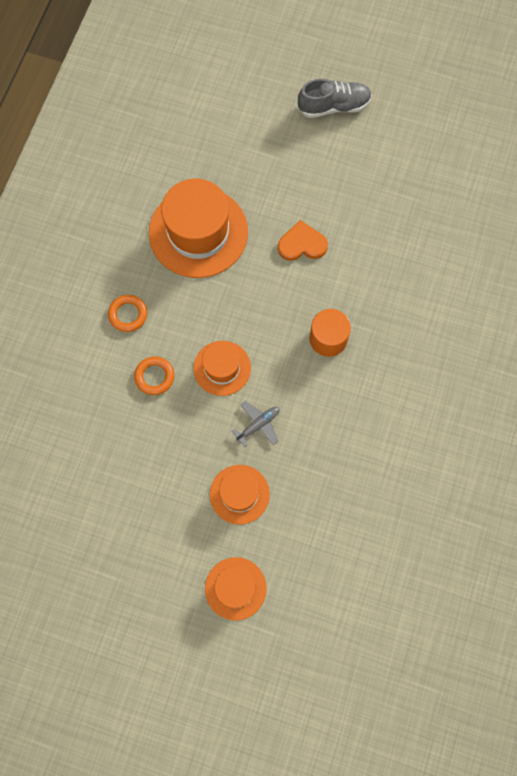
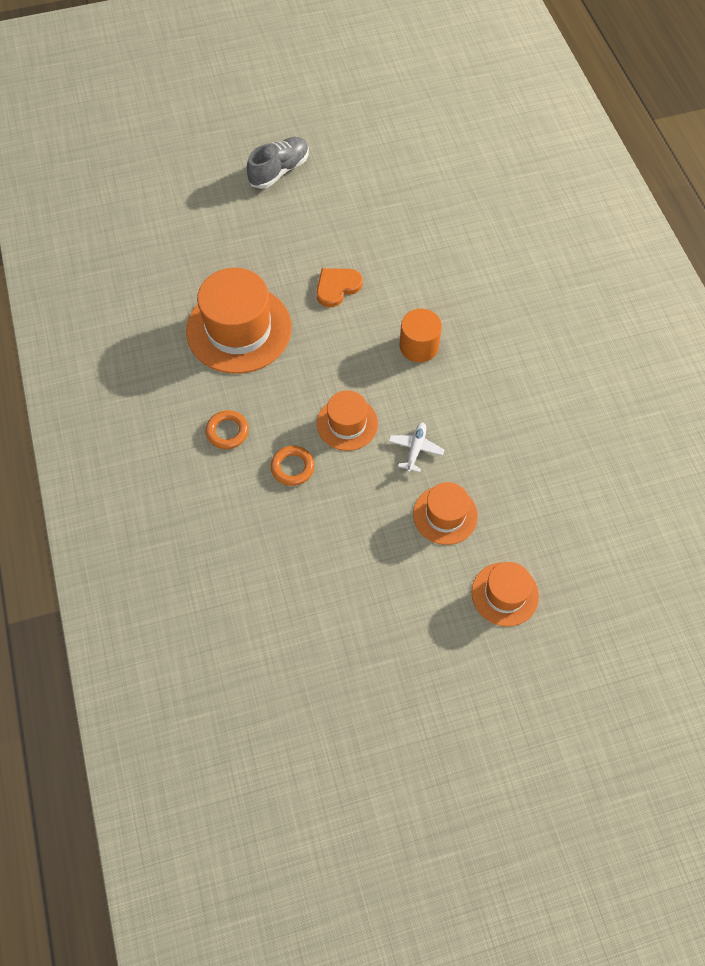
camera: 35 degrees left, 10 degrees down
(258, 424) = (415, 449): grey plane -> white plane

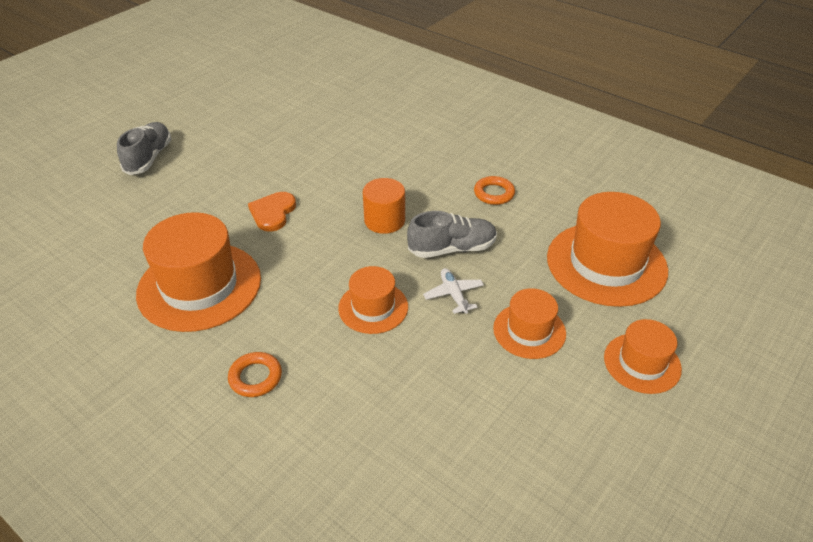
camera: 35 degrees left, 20 degrees down
(292, 467) = (351, 372): orange ring -> orange ring (494, 193)
(450, 406) = (452, 248): none -> grey shoe
(564, 496) = (606, 263): none -> orange hat

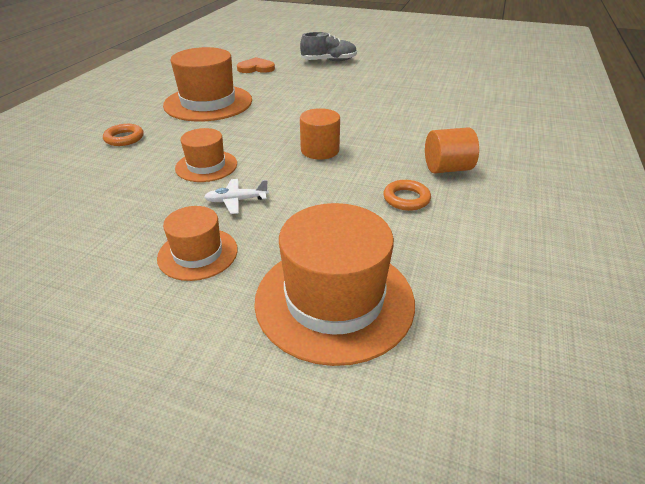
camera: 70 degrees right, 5 degrees down
(273, 213) = (299, 107): orange heart -> orange heart (256, 68)
(452, 248) = (301, 189): grey shoe -> none
(453, 294) = (236, 201): white plane -> white plane turned 150 degrees counterclockwise
(458, 158) = (447, 168): none -> orange cylinder
(642, 363) = (161, 352): orange hat -> none

